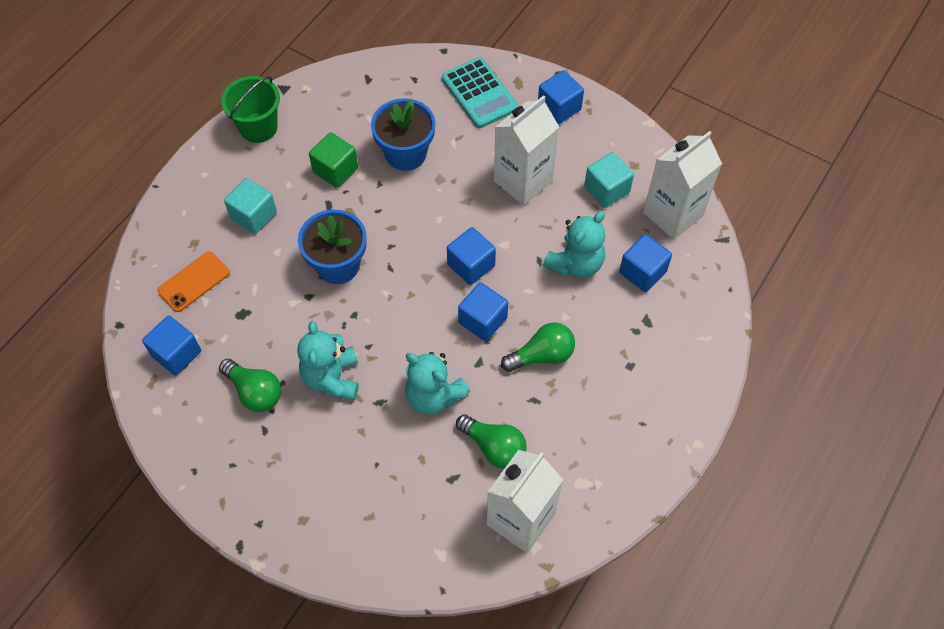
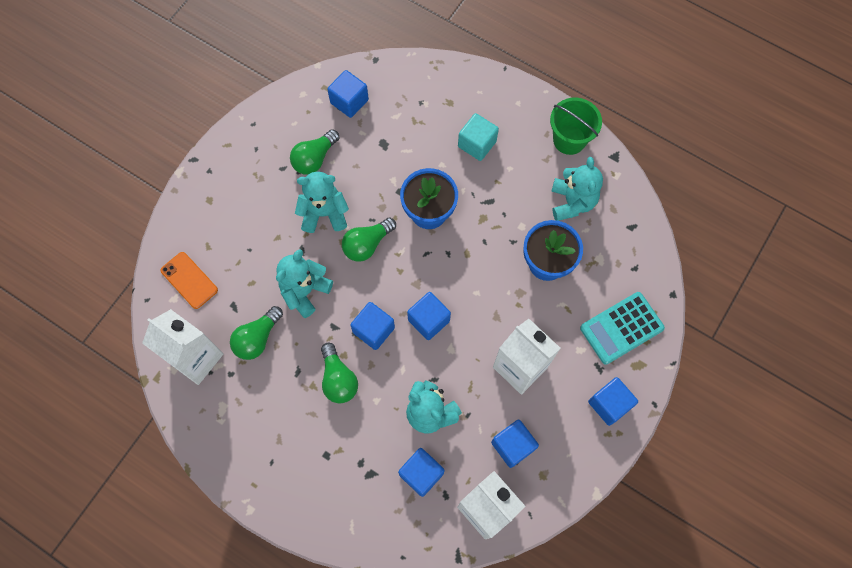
camera: 90 degrees right, 10 degrees up
(194, 282) = (413, 106): orange phone -> orange phone (189, 280)
(335, 128) = (572, 202): none -> turquoise teddy bear
(335, 170) = (526, 205): green cube -> none
(376, 329) = (367, 244): none -> green light bulb
(606, 190) = (513, 446): turquoise cube -> blue cube

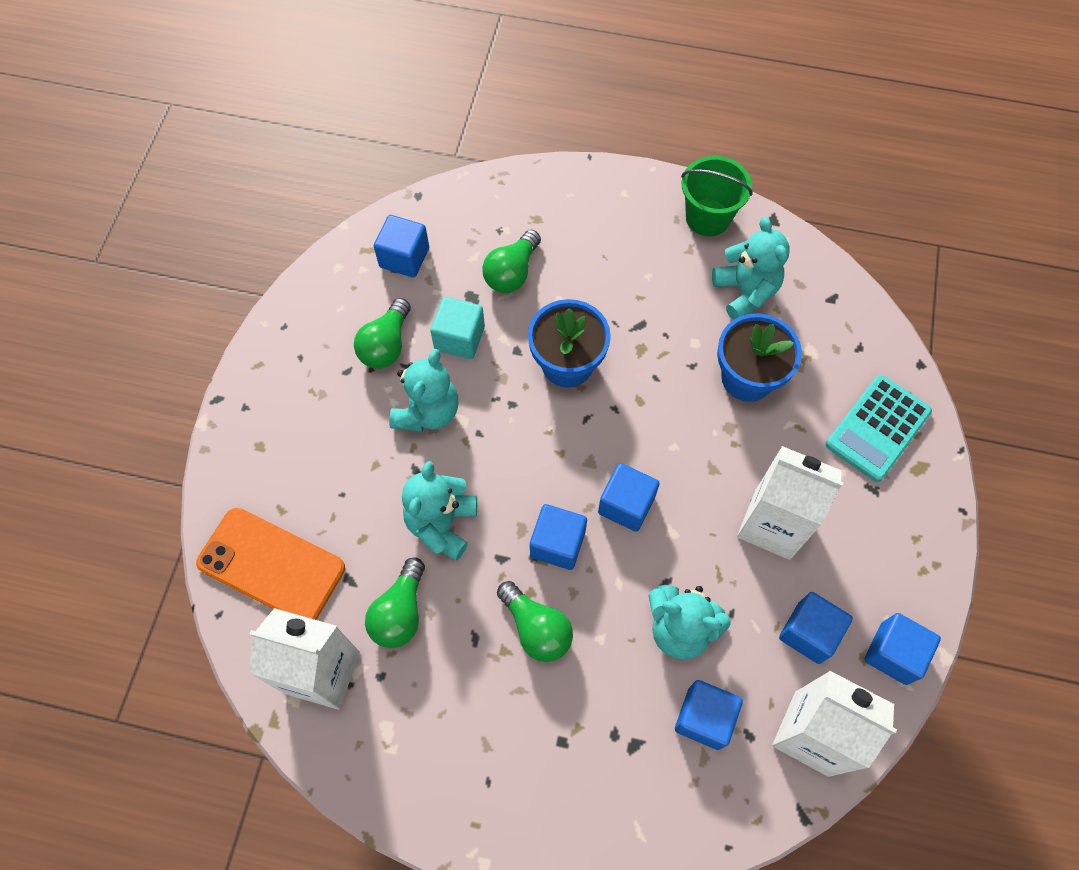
camera: 20 degrees left, 5 degrees down
(189, 280) = (271, 566): orange phone -> orange phone, size x1.58
(324, 213) = (427, 412): turquoise teddy bear -> turquoise teddy bear turned 135 degrees clockwise
(367, 244) = (502, 433): green light bulb -> green light bulb (512, 273)
(477, 144) = (593, 259): turquoise cube -> turquoise cube (459, 338)
(609, 404) = (907, 531): blue cube -> blue cube (893, 653)

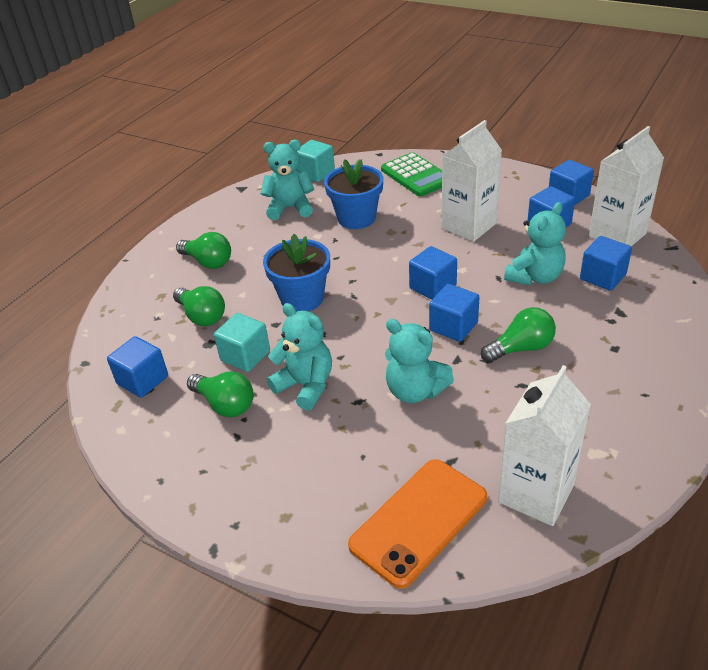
camera: 70 degrees left, 25 degrees down
(400, 612) = (489, 429): green light bulb -> green light bulb (208, 262)
(707, 217) = (220, 214): green bucket -> none
(839, 297) = (316, 173): none -> turquoise cube
(877, 428) = (416, 176): turquoise calculator -> green calculator

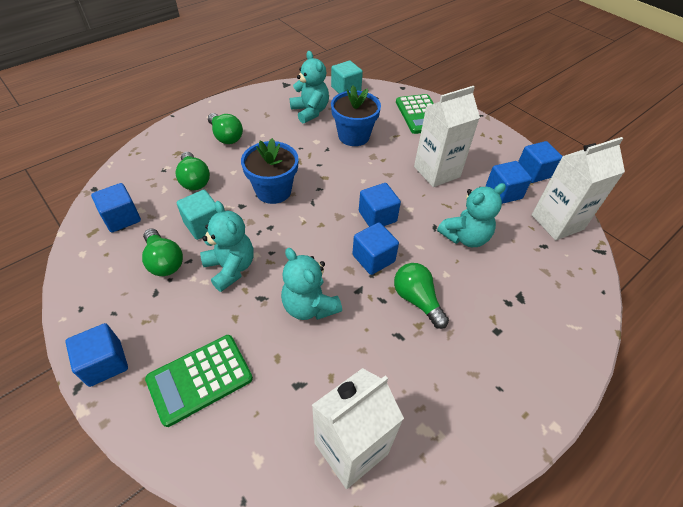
camera: 15 degrees right, 10 degrees up
(290, 208) = (310, 112): turquoise teddy bear -> turquoise teddy bear turned 45 degrees clockwise
(343, 493) = (200, 379): none -> green calculator
(419, 521) = (241, 432): orange phone -> none
(521, 348) = (417, 300): green light bulb -> green light bulb turned 120 degrees counterclockwise
(602, 277) = (523, 258): blue cube -> blue cube (105, 363)

